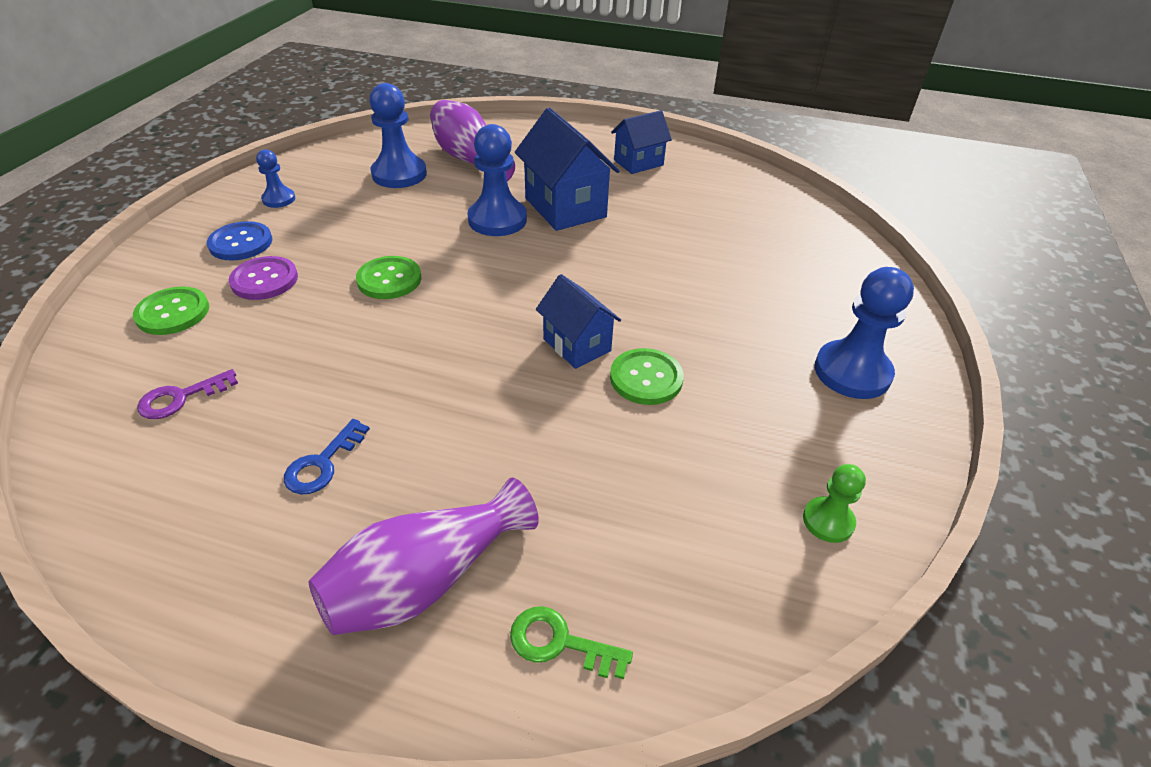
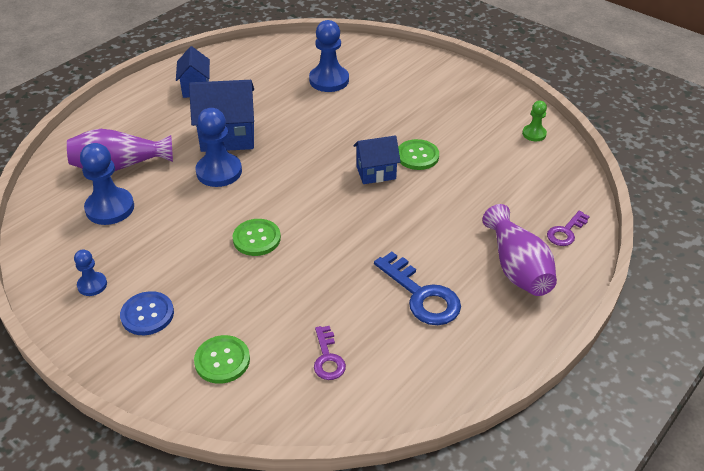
camera: 65 degrees left, 0 degrees up
(264, 280) = (212, 304): purple button -> none
(323, 463) = (421, 295): blue key -> blue key, size x1.73
(560, 643) = (566, 232): green key -> purple key
(852, 372) = (449, 89): blue pawn -> blue pawn (329, 80)

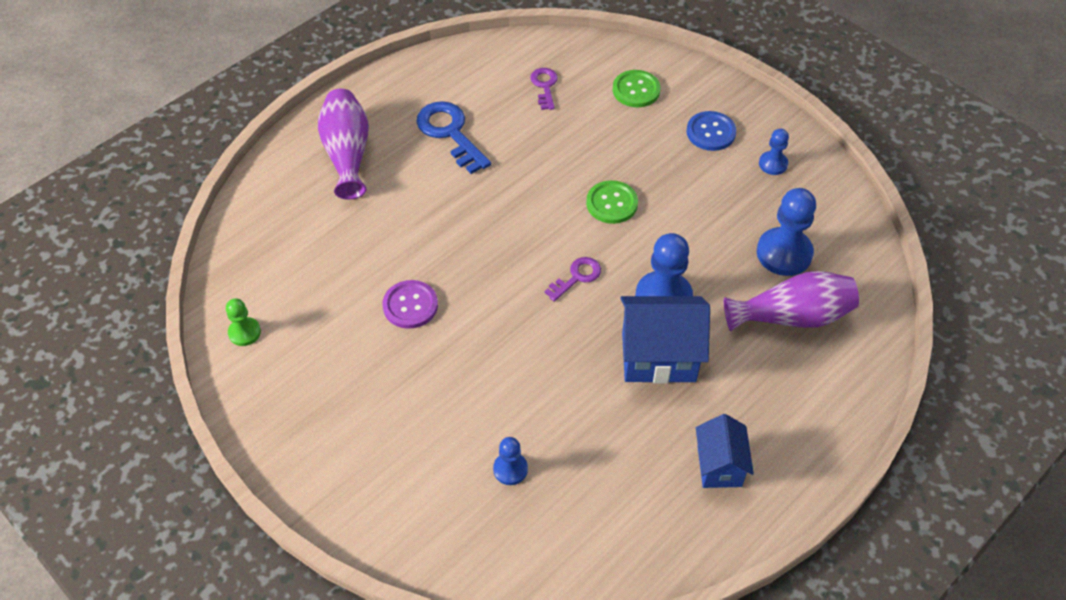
camera: 175 degrees left, 10 degrees up
(329, 80) = (510, 469): blue pawn -> blue pawn, size x0.55
(376, 173) = (468, 282): blue house -> none
(417, 156) = (410, 305): green button -> purple button
(566, 232) = (278, 189): purple key -> purple key (577, 277)

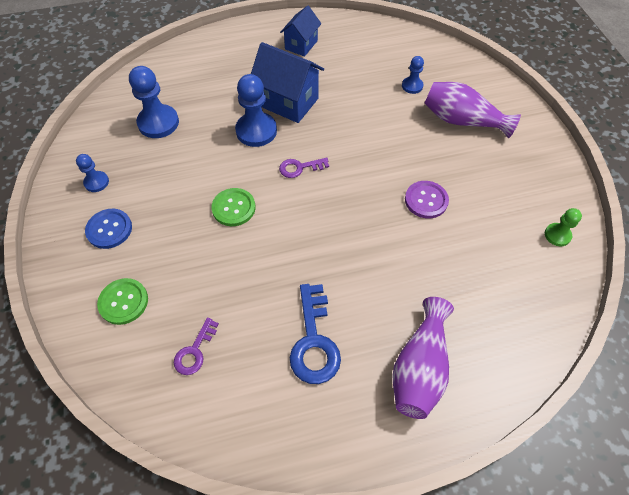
camera: 150 degrees left, 5 degrees up
(792, 316) = (193, 89): purple vase -> purple vase (462, 121)

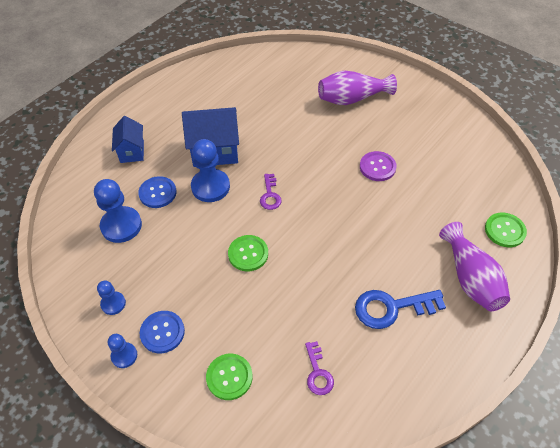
camera: 35 degrees left, 5 degrees down
(209, 112) = (157, 193): none -> blue button
(300, 168) = (270, 195): purple key -> purple key turned 45 degrees counterclockwise
(301, 45) = (183, 102): blue house -> blue house (132, 151)
(314, 341) = (392, 308): blue key -> blue key turned 120 degrees clockwise
(412, 86) = (296, 91): blue pawn -> blue pawn (124, 355)
(504, 345) = (504, 230): none -> green button
(557, 235) = (474, 142): green pawn -> none

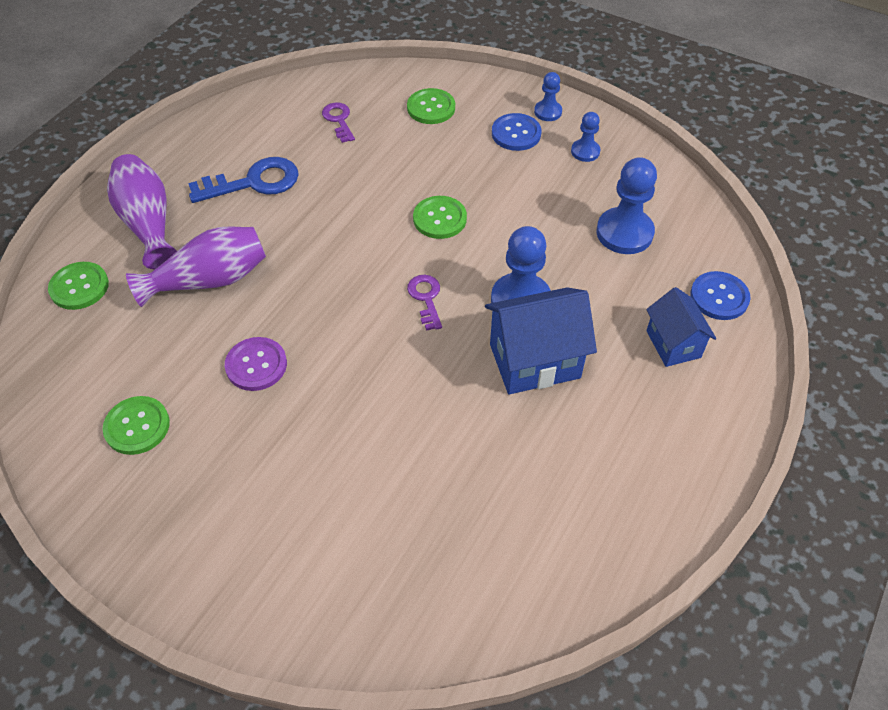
camera: 170 degrees right, 0 degrees up
(157, 193) = (596, 282): blue button -> blue button (719, 297)
(352, 99) = (297, 512): purple vase -> purple vase (209, 280)
(440, 143) = (137, 426): none -> green button

